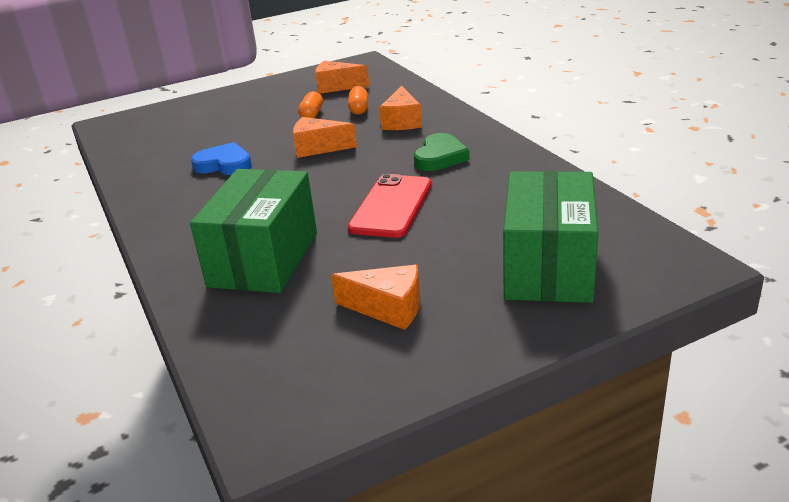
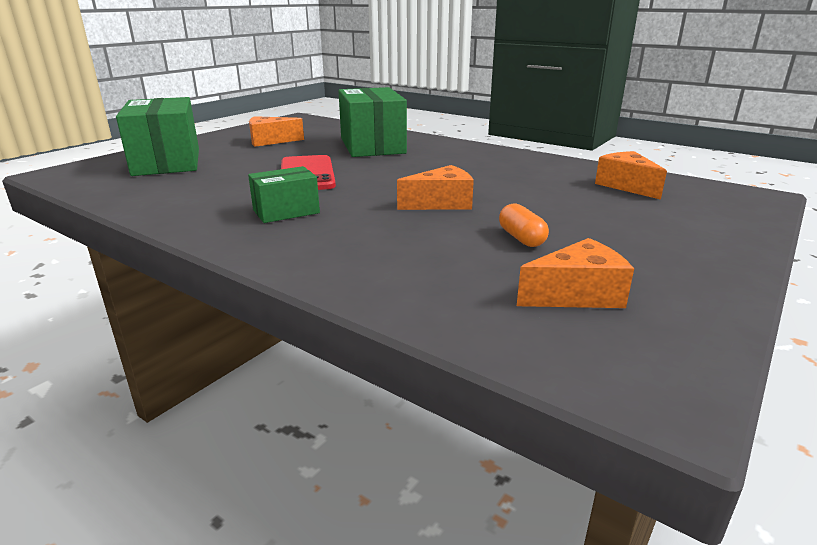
camera: 150 degrees right, 5 degrees down
(224, 164) = (513, 180): blue heart -> none
(359, 109) = (464, 256): orange capsule -> none
(402, 121) = (373, 245): orange cheese -> orange cheese (626, 186)
(440, 157) = (286, 211): green heart -> green box

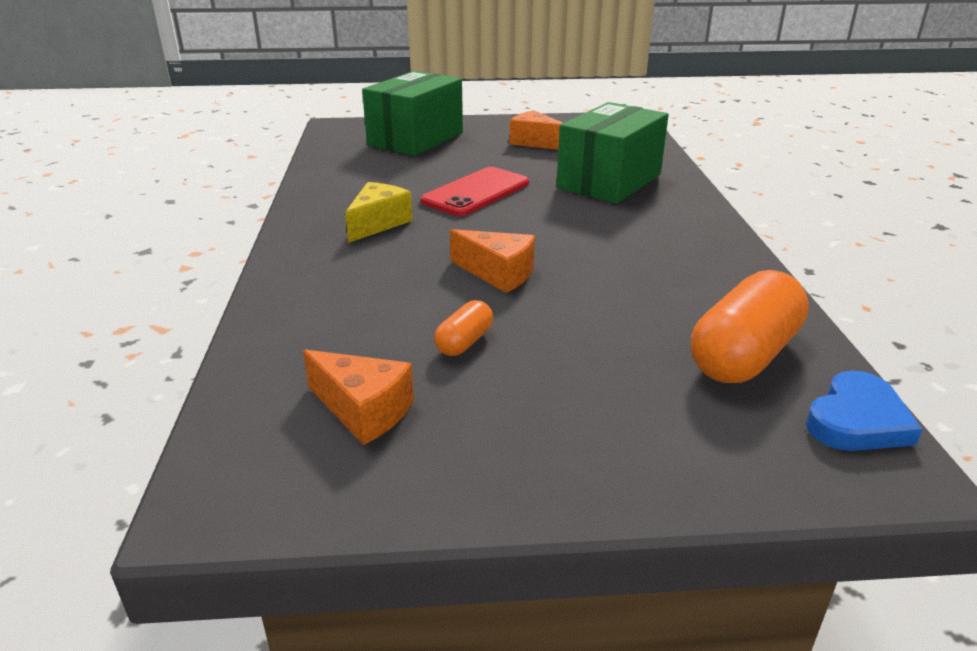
camera: 50 degrees right, 5 degrees up
(286, 211) = (378, 223): green box -> yellow cheese
(626, 186) = (743, 355): orange cheese -> orange capsule
(710, 188) = (857, 420): none -> blue heart

